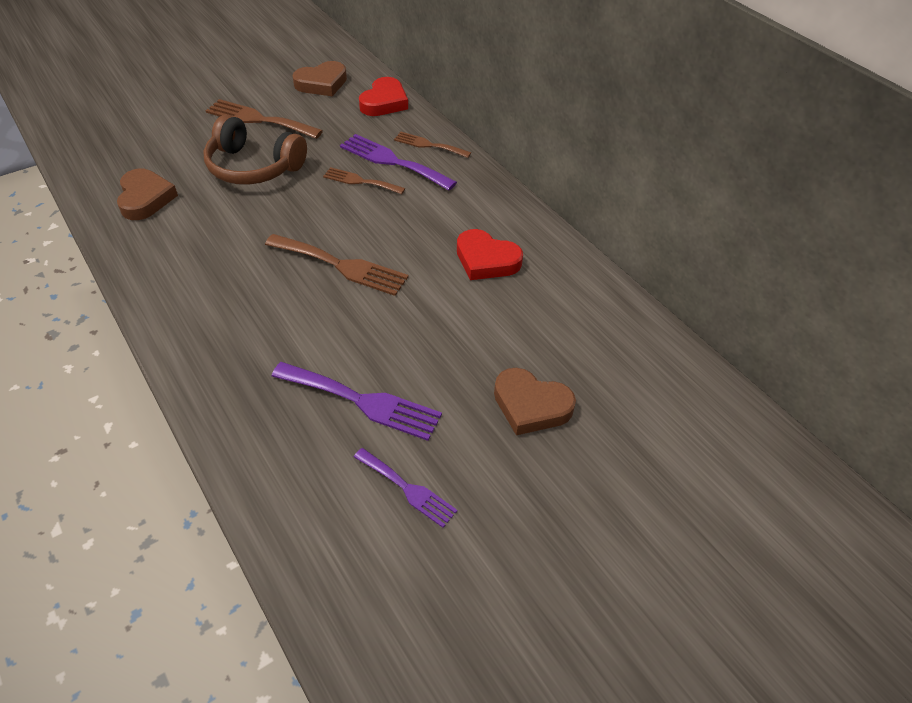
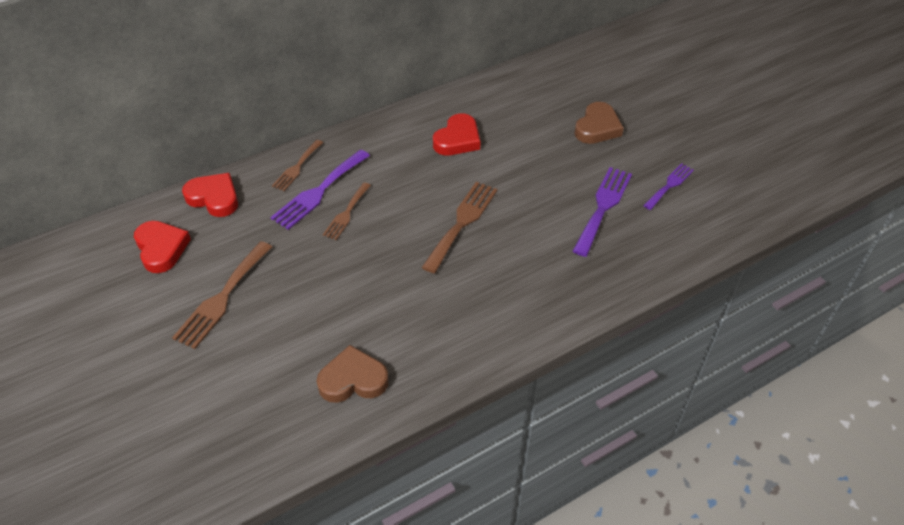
camera: 85 degrees left, 0 degrees up
(253, 167) = (311, 294): brown headphones -> none
(322, 83) = (161, 249): brown heart -> red heart

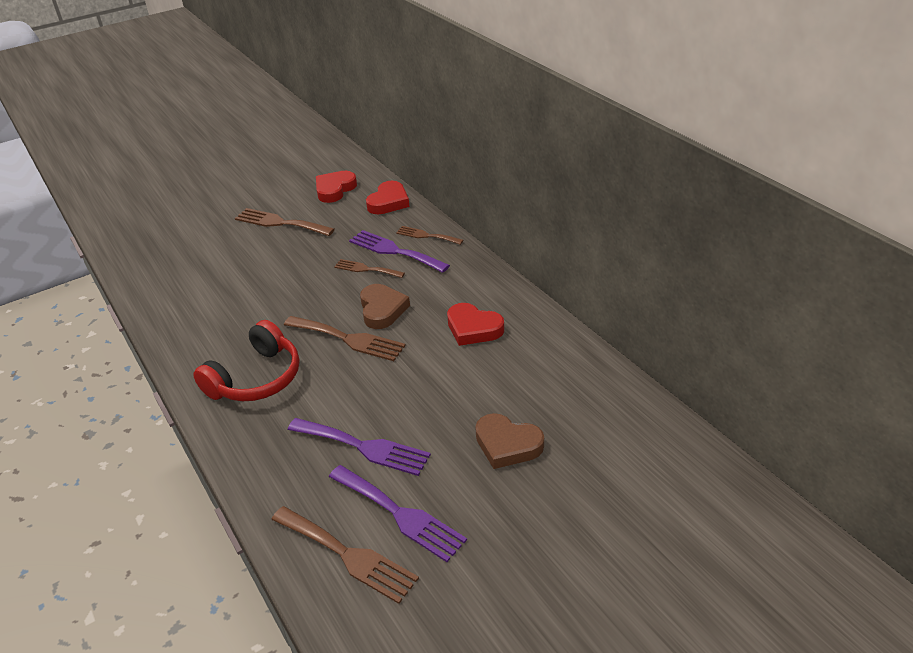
camera: 90 degrees right, 10 degrees down
(161, 249) = (335, 189): red heart -> red heart turned 150 degrees clockwise
(353, 380) = (183, 293): brown heart -> brown heart (382, 309)
(514, 289) = (256, 378): none -> red headphones
(669, 185) = (400, 514): purple fork -> purple fork, size x1.61
(710, 212) = (348, 555): none -> brown fork

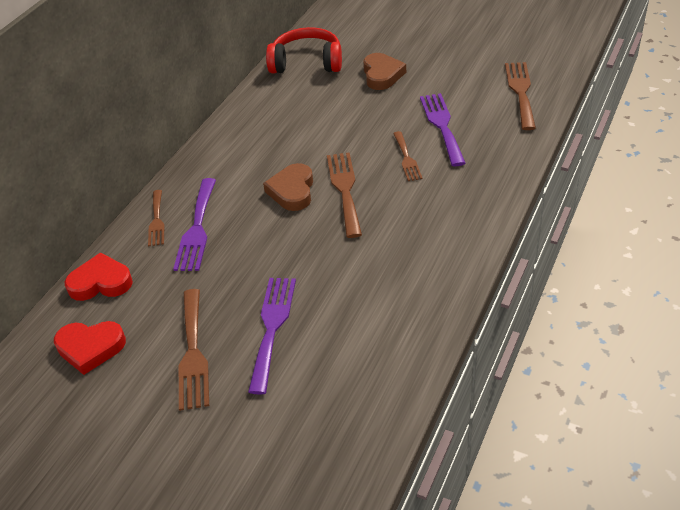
camera: 120 degrees left, 5 degrees up
(256, 378) = (434, 213): red headphones -> red headphones (307, 63)
(366, 269) = (239, 232): brown fork -> brown fork (407, 158)
(382, 309) = (292, 191): brown heart -> brown heart turned 45 degrees counterclockwise
(400, 514) = (474, 88): purple fork -> purple fork (272, 327)
(473, 328) = (279, 134): red heart -> none

